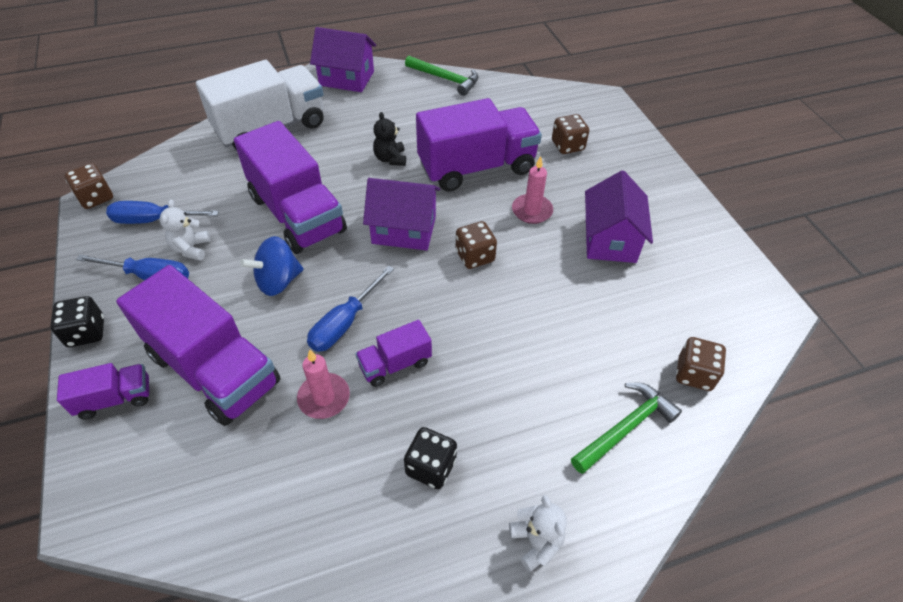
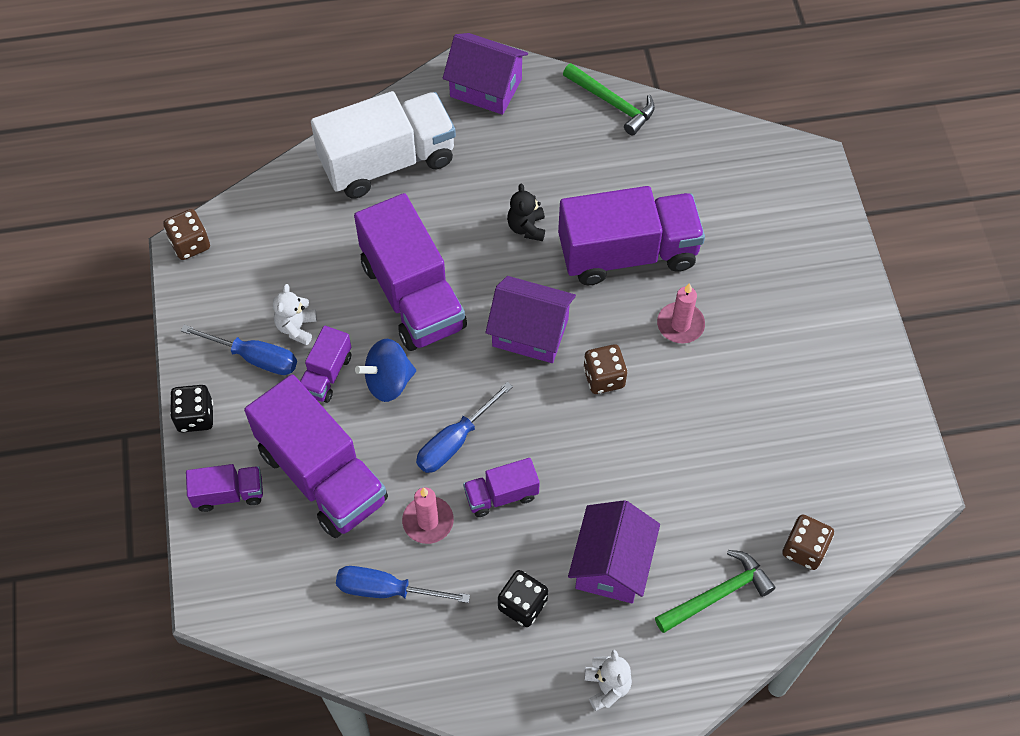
camera: 10 degrees right, 10 degrees up
(153, 220) = (255, 284): blue screwdriver -> blue screwdriver (386, 590)
(219, 282) = (326, 374): none -> purple truck
(567, 146) = (745, 233): brown dice -> none
(610, 240) = (761, 376): purple house -> purple house (611, 564)

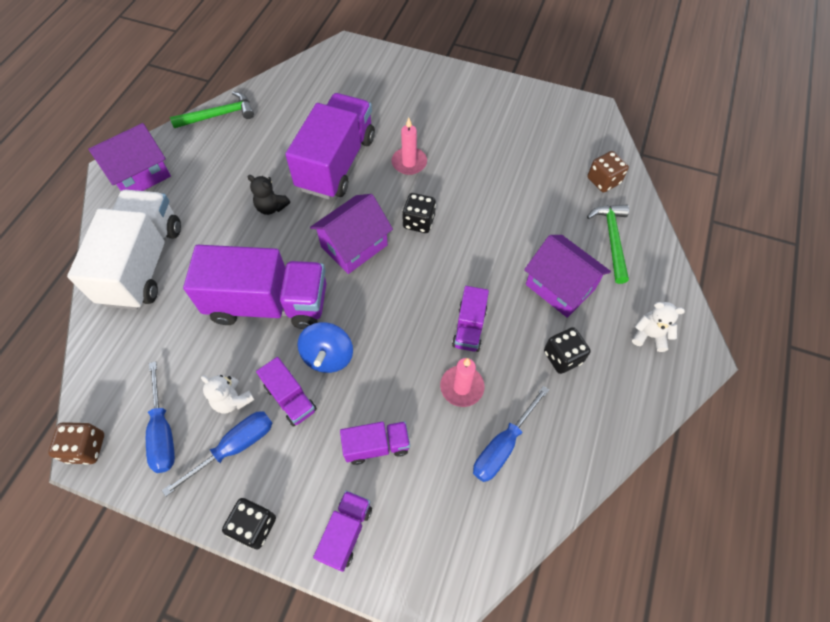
camera: 60 degrees left, 0 degrees up
(322, 475) = (376, 446): purple truck -> purple truck, size x0.48
(455, 441) = (408, 336): blue screwdriver -> blue screwdriver (163, 432)
(604, 378) = (419, 222): brown dice -> black dice

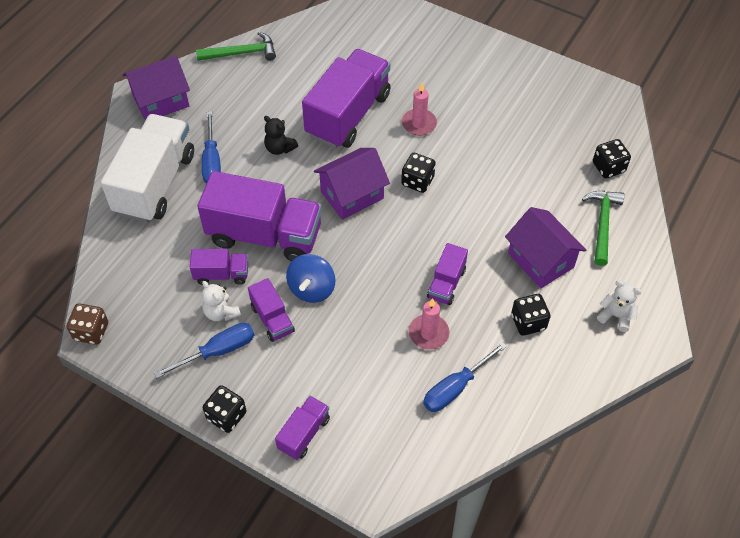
camera: 10 degrees right, 5 degrees down
(163, 432) = (158, 329): blue screwdriver -> blue screwdriver (212, 161)
(376, 446) = (342, 370): purple truck -> purple truck (221, 274)
(603, 181) = (608, 167): brown dice -> black dice

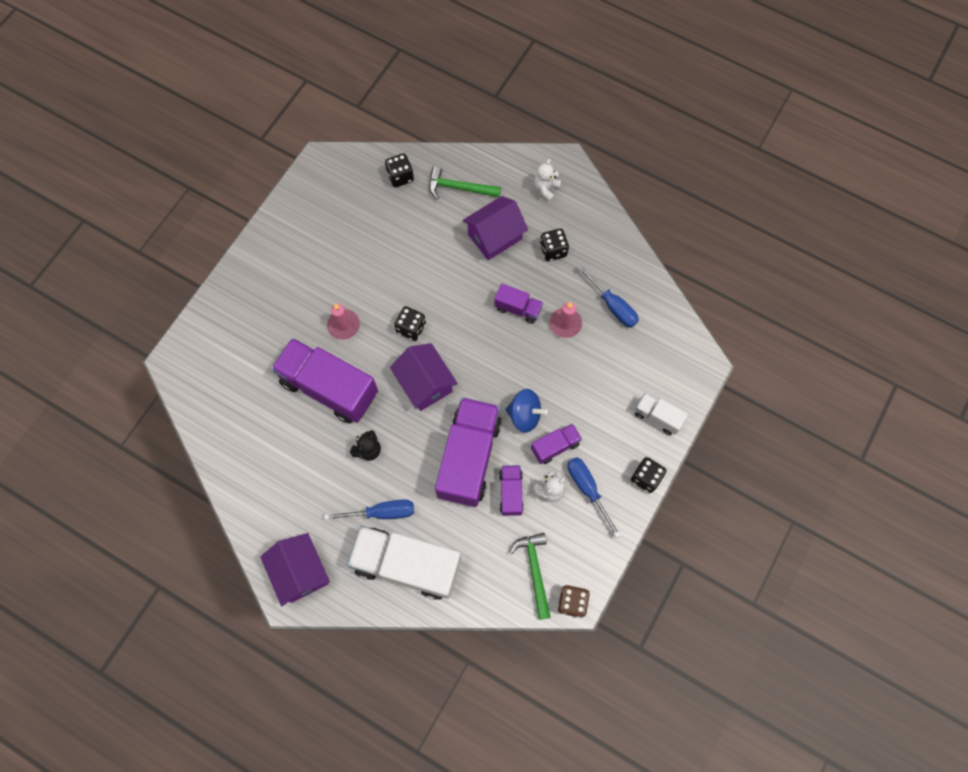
camera: 90 degrees left, 15 degrees up
(241, 53) = (238, 494): green hammer -> green hammer (534, 570)
(304, 433) = (657, 417): purple truck -> white truck

